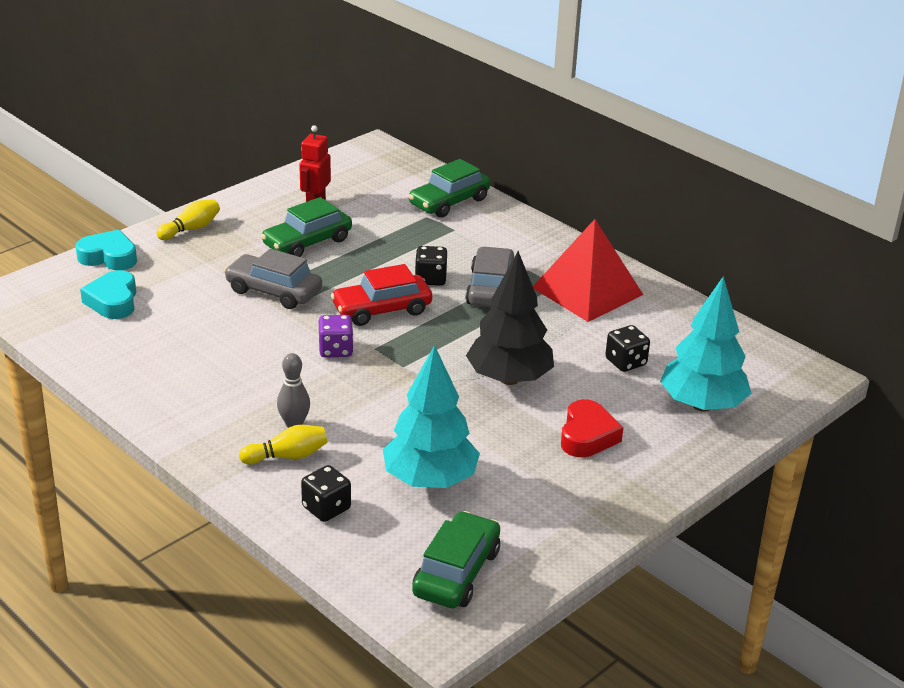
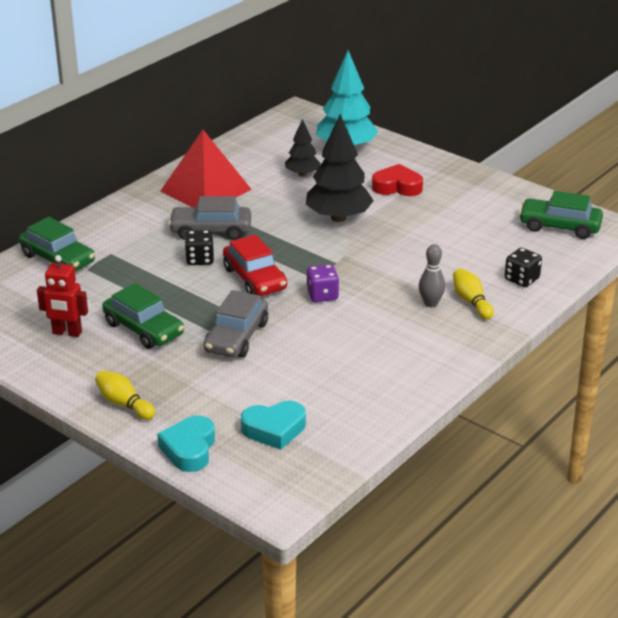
camera: 95 degrees left, 0 degrees up
(430, 480) = (472, 242): turquoise tree -> none
(625, 362) = (302, 174): black dice -> black tree

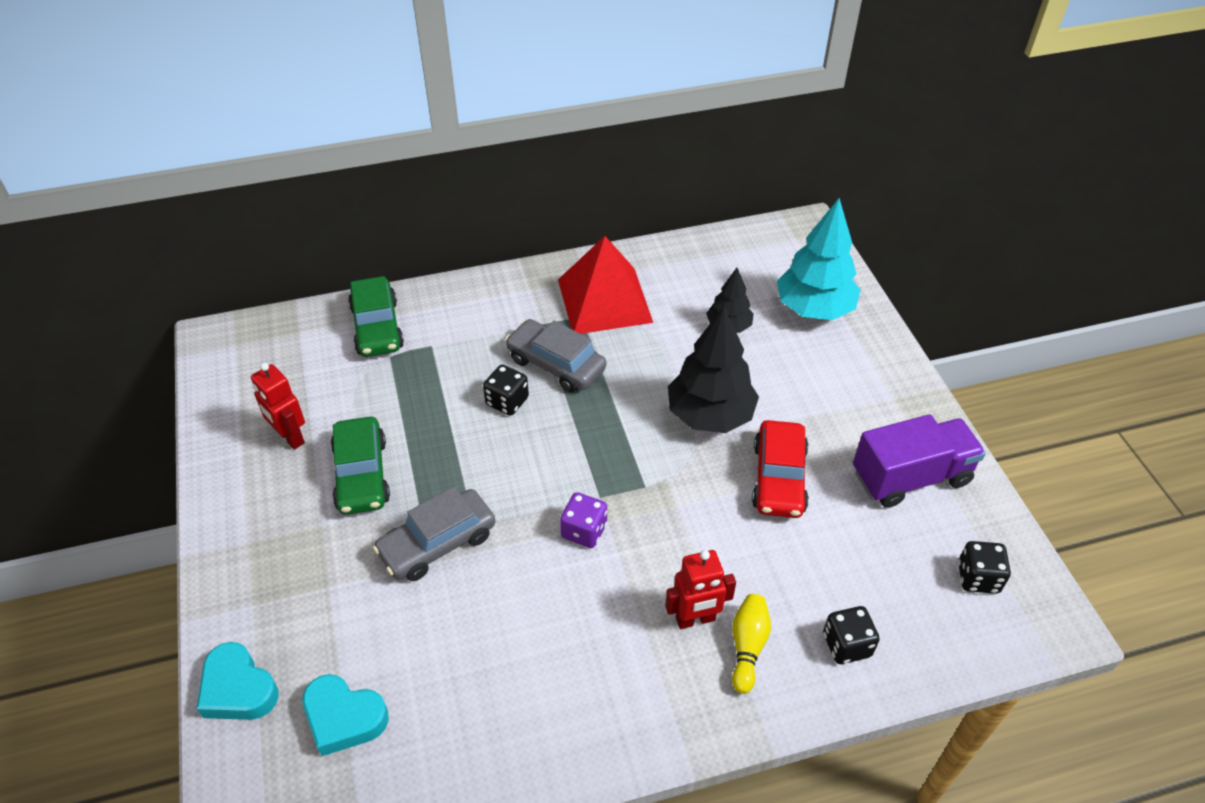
camera: 35 degrees right, 15 degrees up
(124, 404) = (244, 576): yellow bowling pin -> none
(189, 449) = (238, 689): turquoise heart -> turquoise heart turned 90 degrees counterclockwise
(255, 279) = (536, 463): red car -> red car (779, 478)
(397, 187) = (822, 400): red heart -> none
(430, 303) = (695, 619): grey bowling pin -> red robot
(482, 200) = (910, 477): none -> purple truck
(559, 226) = (978, 578): green car -> black dice

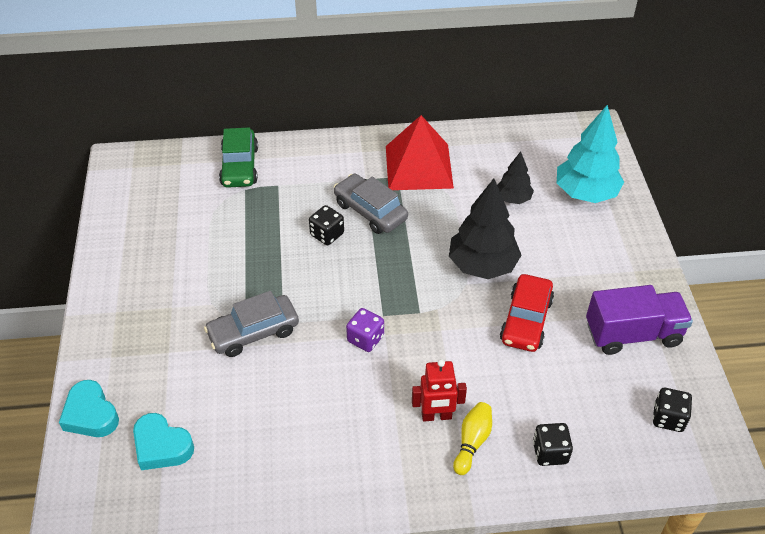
camera: 10 degrees right, 0 degrees up
(290, 437) = (160, 240): red robot -> none
(362, 475) = (207, 274): green car -> none

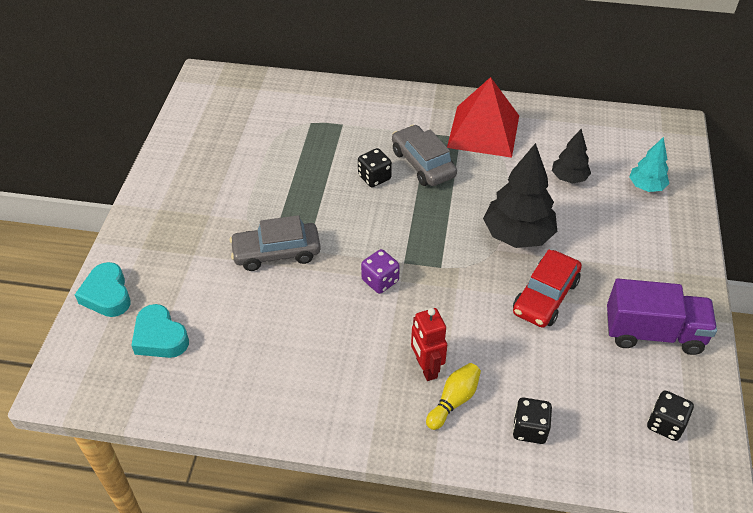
camera: 15 degrees right, 0 degrees up
(240, 166) = (312, 101): green car -> none
(436, 416) = (426, 368): red robot -> red robot turned 60 degrees clockwise
(585, 193) = (646, 186): turquoise tree -> turquoise tree, size x0.56

